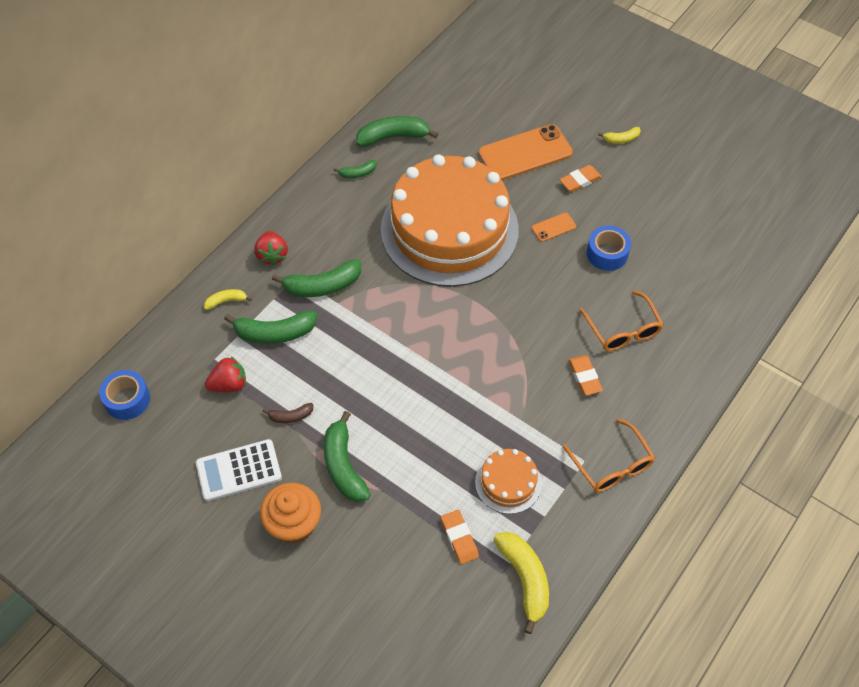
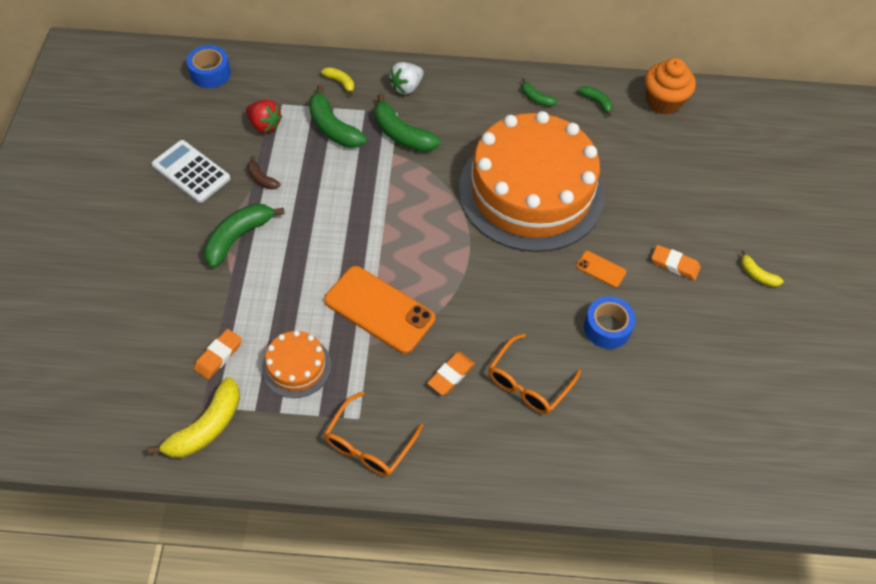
camera: 55 degrees right, 0 degrees up
(272, 255) = (406, 87): red strawberry -> white strawberry
(294, 524) = (164, 232): orange cupcake -> orange cupcake (663, 101)
(393, 137) = (596, 102): green banana -> green banana, size x0.53
(525, 153) = (667, 205): orange phone -> orange phone (379, 309)

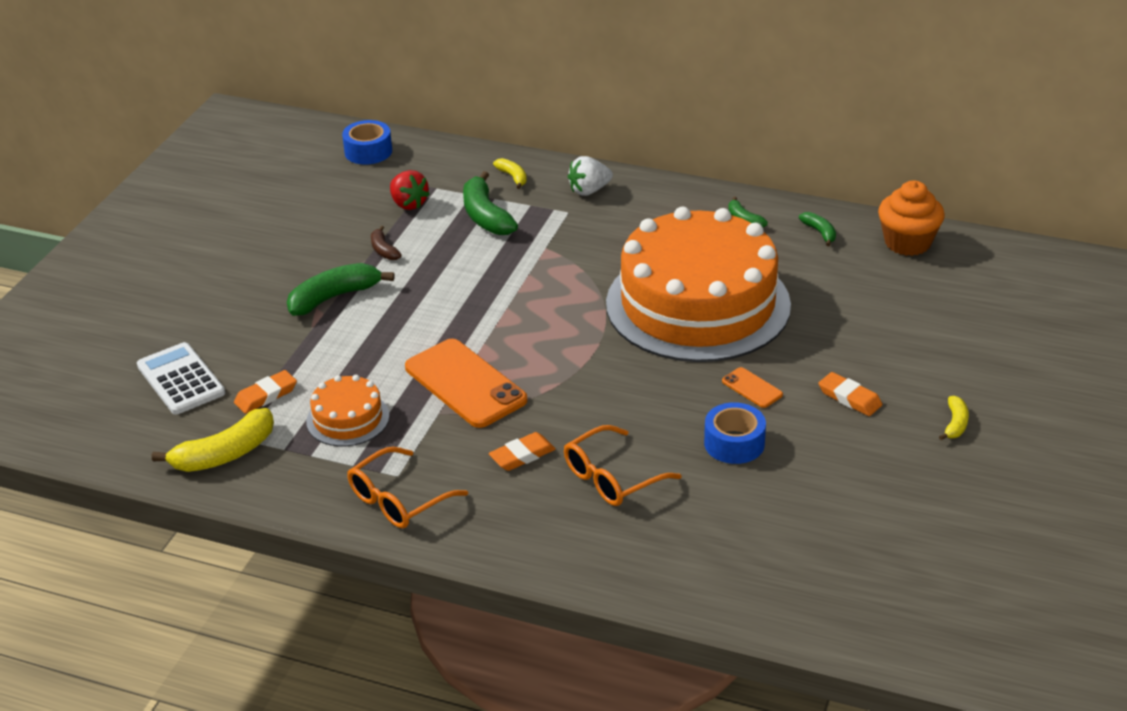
camera: 20 degrees right, 20 degrees down
(191, 172) = (308, 234): white calculator -> white calculator (181, 379)
(402, 134) = (564, 232): green banana -> none
(757, 275) = (955, 424): yellow banana -> yellow banana turned 135 degrees counterclockwise

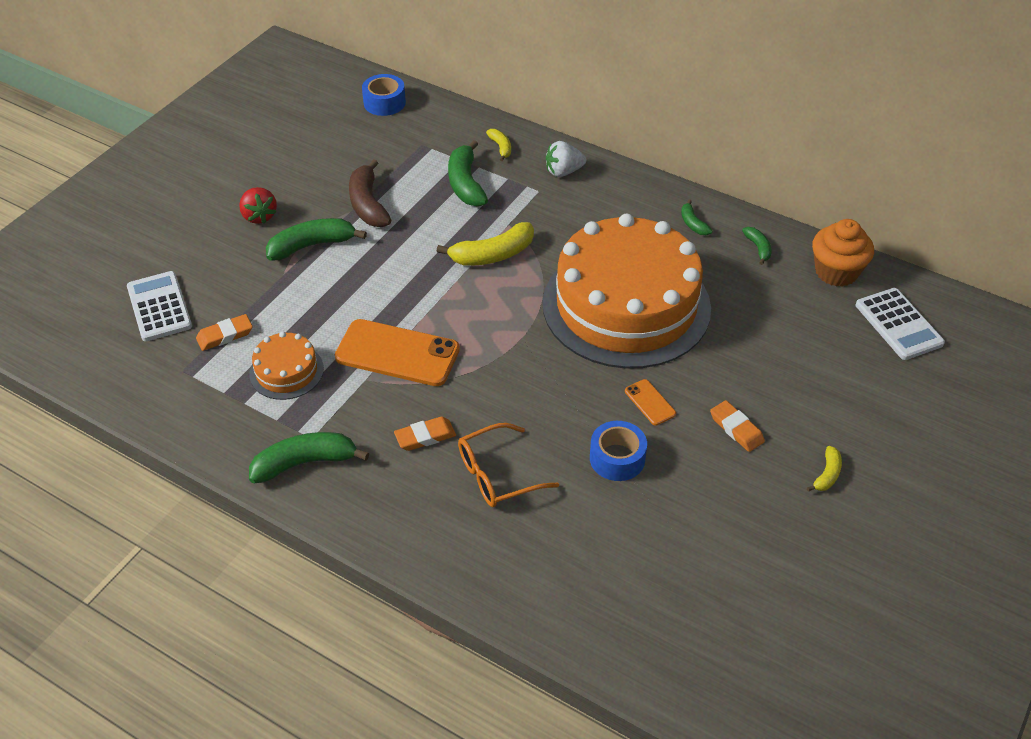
camera: 10 degrees right, 10 degrees up
(225, 454) = (173, 388): yellow banana -> yellow banana (493, 255)
(383, 250) = (368, 204): brown banana -> brown banana, size x1.90
(398, 500) = (304, 463): orange glasses -> green banana
(408, 204) = (403, 161): red strawberry -> red strawberry (259, 216)
(465, 384) = (397, 353): orange phone -> orange phone turned 45 degrees counterclockwise
(986, 280) = (898, 324): none -> white calculator

